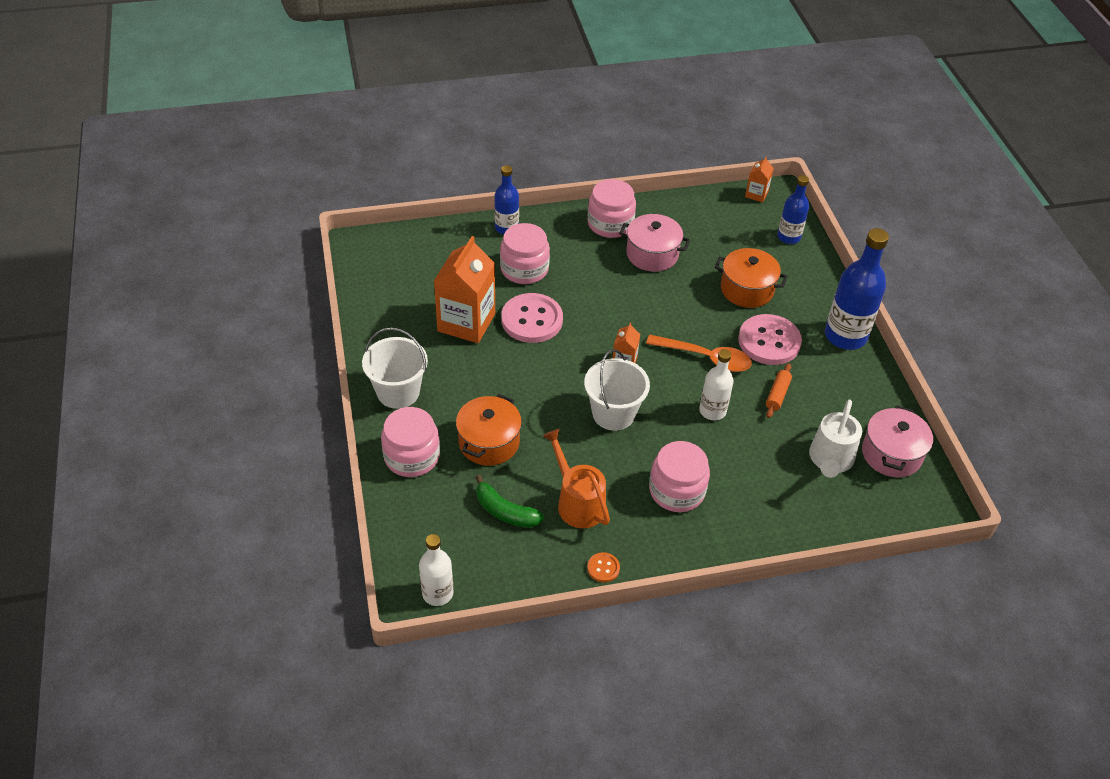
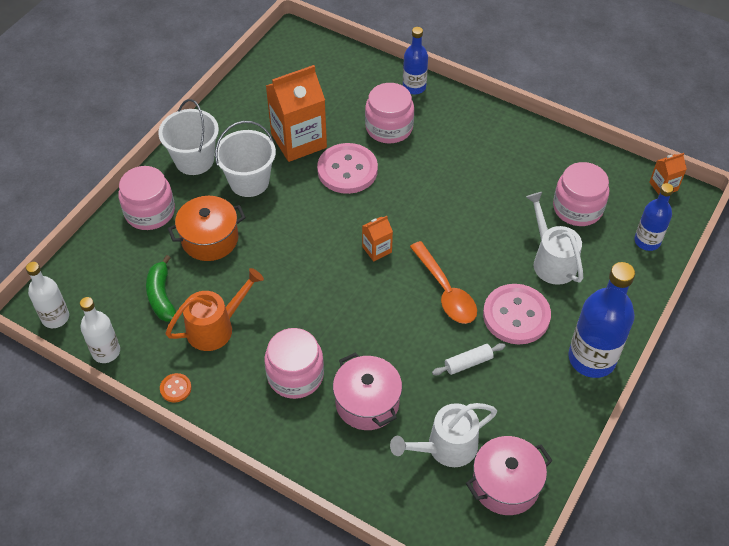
camera: 45 degrees right, 5 degrees up
(577, 502) = (216, 327): orange watering can -> orange watering can turned 45 degrees clockwise
(610, 224) = (500, 134): pink jar -> pink jar (577, 208)
(613, 413) = (320, 282): white bucket -> white bucket (249, 181)
(652, 254) = (505, 179): pink pot -> pink pot (367, 402)
(712, 411) = (398, 336): white bottle -> white bottle (106, 352)
(747, 289) = (551, 260): orange pot -> white watering can
(777, 395) = (468, 363): orange rolling pin -> white rolling pin

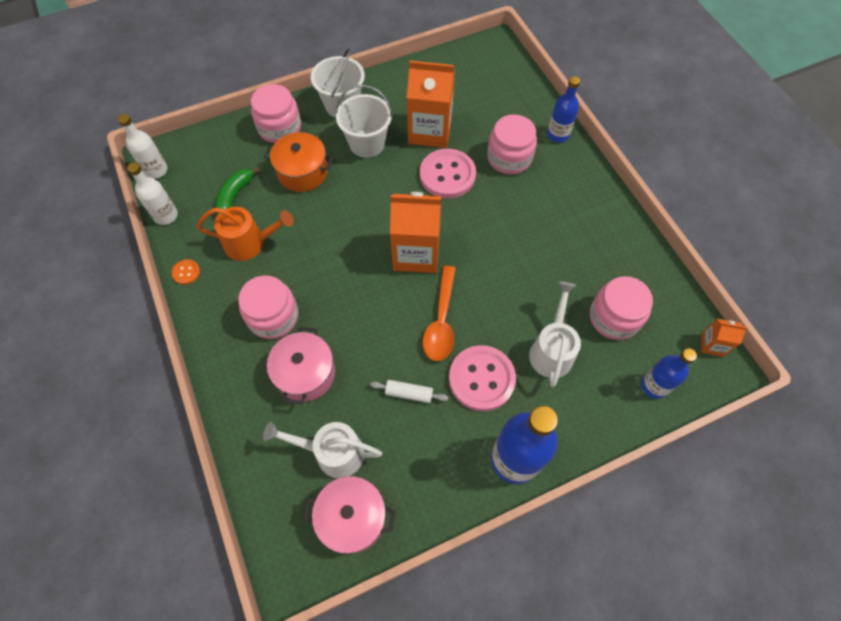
camera: 35 degrees right, 10 degrees up
(377, 249) = (416, 253): orange carton -> orange carton, size x2.11

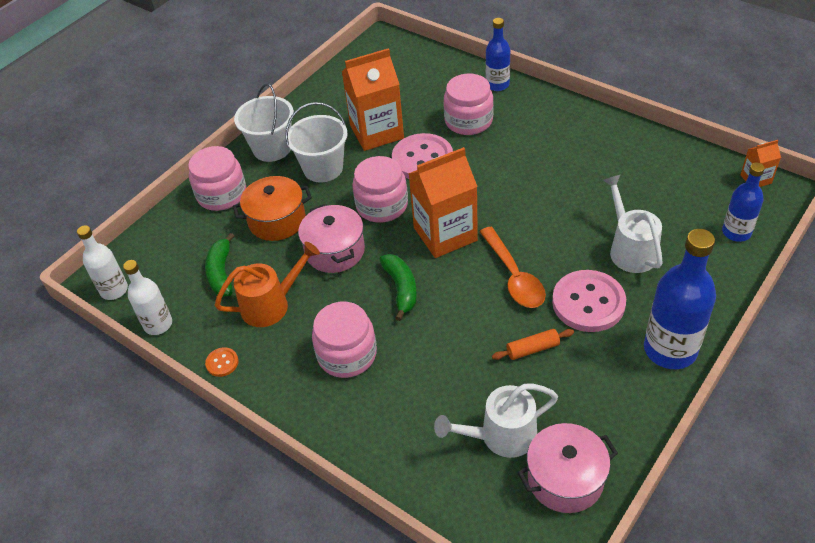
camera: 25 degrees left, 15 degrees down
(305, 373) = (420, 385): pink pot -> pink pot (335, 251)
(350, 283) = (401, 289): none -> green banana
(409, 393) = (532, 349): white rolling pin -> orange rolling pin
(614, 317) = (661, 198): pink jar -> pink jar (382, 205)

